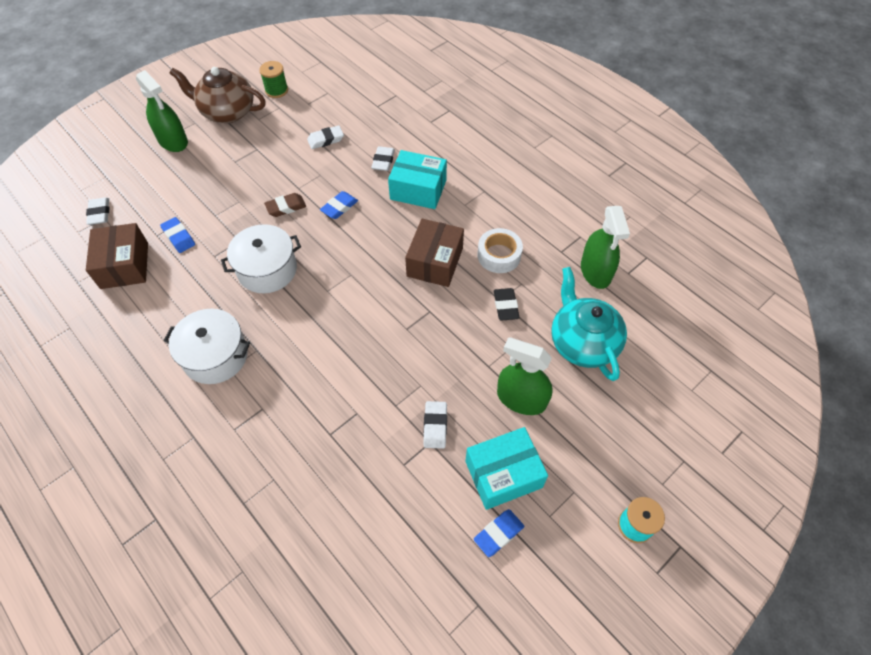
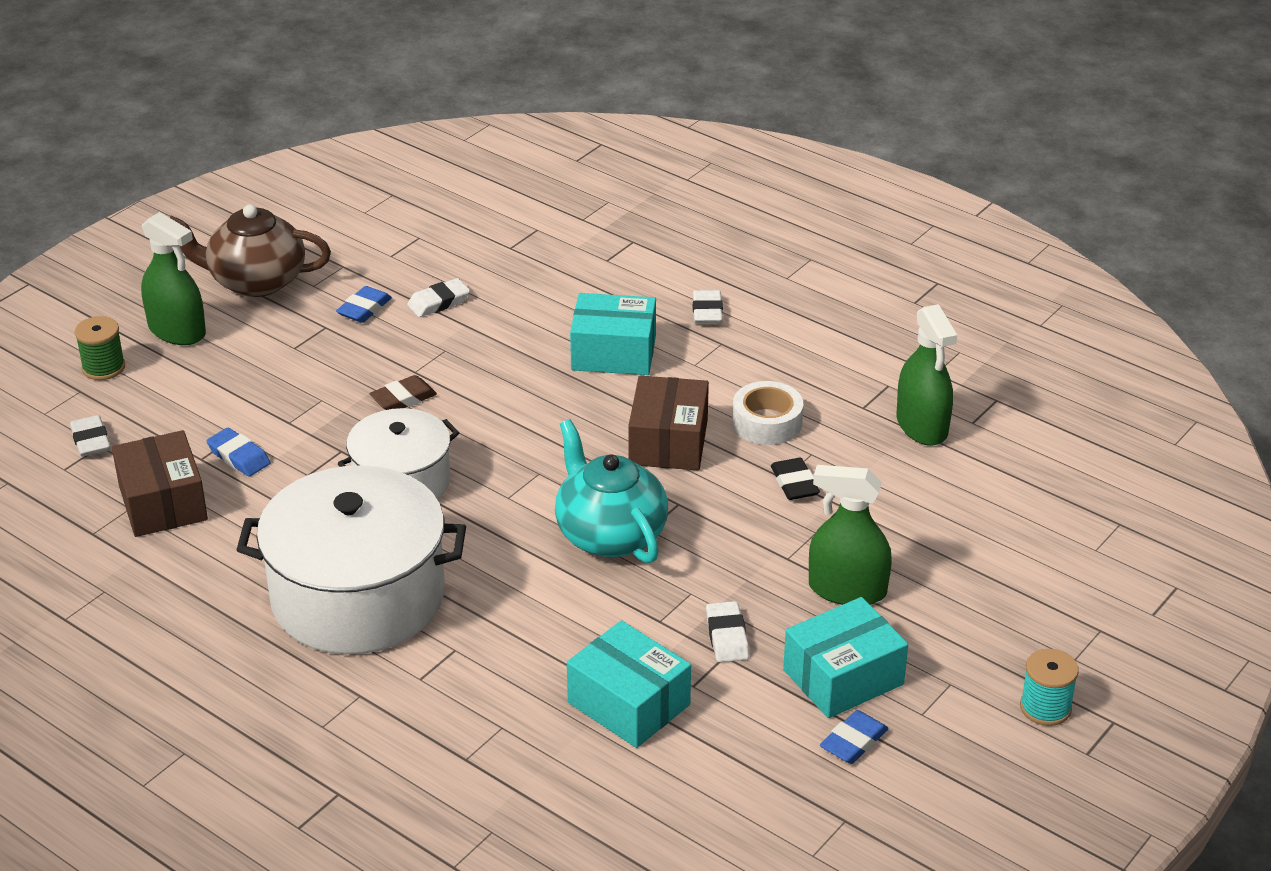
camera: 10 degrees left, 20 degrees down
(215, 356) = (358, 596): white pot -> white pot, size x1.67
(276, 90) = (330, 242): green spool -> green spool (103, 367)
(339, 207) = (492, 389): blue eraser -> blue eraser (364, 309)
(359, 473) = (629, 703): none -> turquoise box
(383, 161) = (544, 321): white eraser -> white eraser (707, 312)
(582, 342) = (922, 513): turquoise teapot -> turquoise teapot (609, 534)

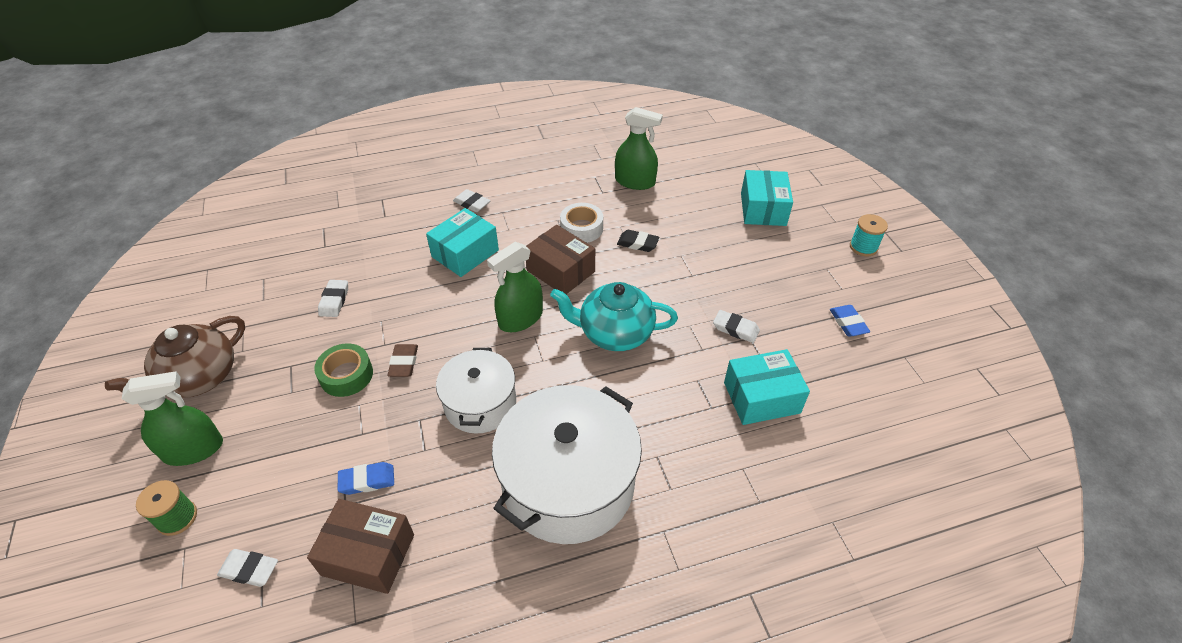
camera: 55 degrees left, 10 degrees up
(349, 370) = (346, 375): none -> green tape
(364, 309) = (297, 338): blue eraser -> none
(843, 677) = (797, 302): turquoise box -> turquoise box (763, 209)
(847, 590) = (733, 267): green spray bottle -> green spray bottle (520, 318)

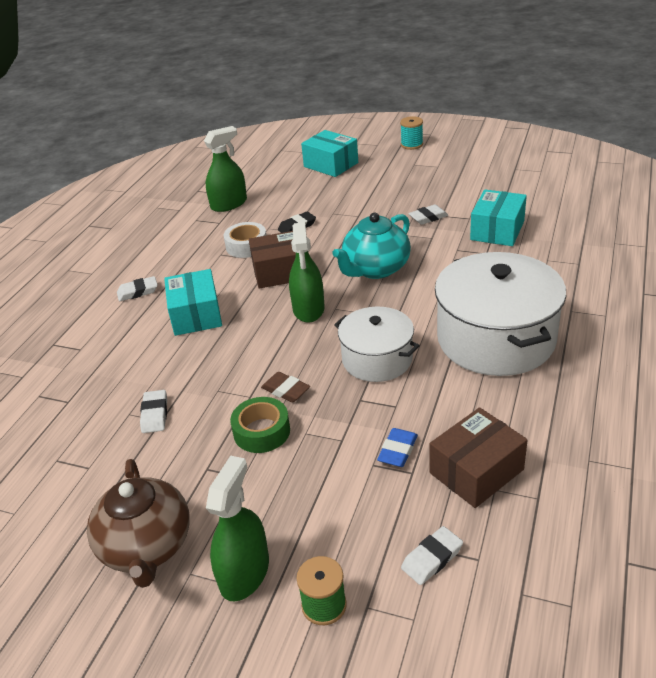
camera: 50 degrees left, 10 degrees down
(334, 301) = (155, 414): white eraser -> white eraser turned 45 degrees clockwise
(848, 323) = (469, 176): blue eraser -> none

